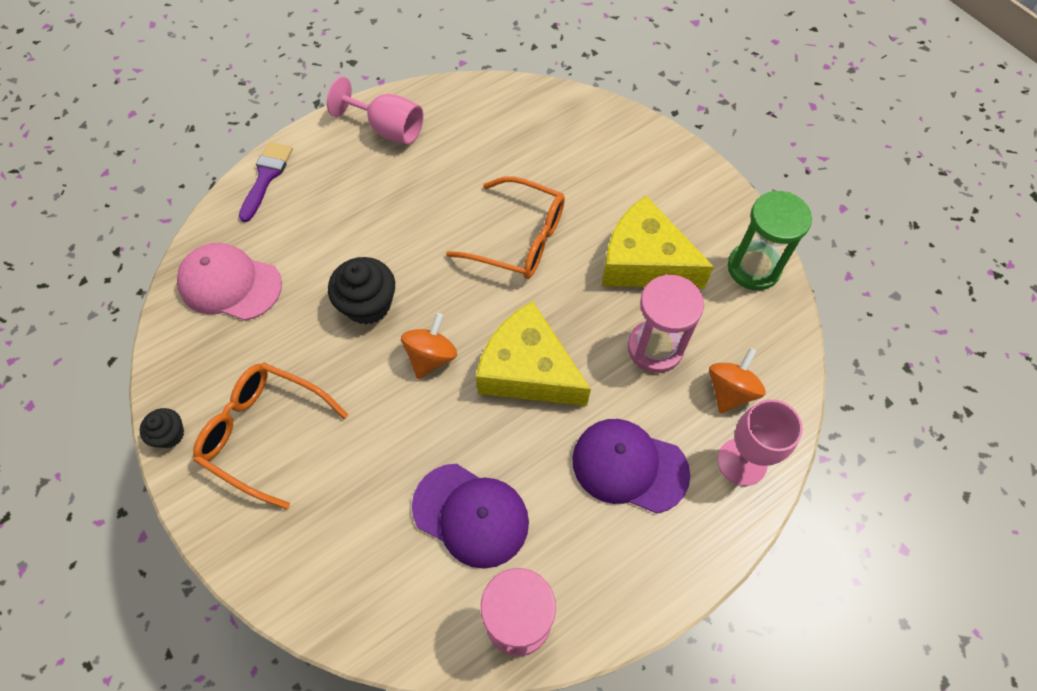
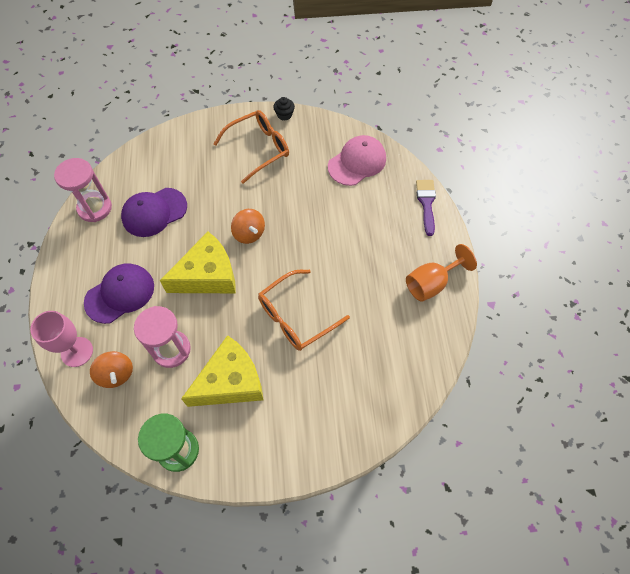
camera: 120 degrees right, 0 degrees up
(266, 177) = (426, 203): purple brush -> purple brush turned 135 degrees counterclockwise
(368, 304) = (302, 218): black cupcake -> none
(388, 129) = (431, 283): pink goblet -> orange goblet

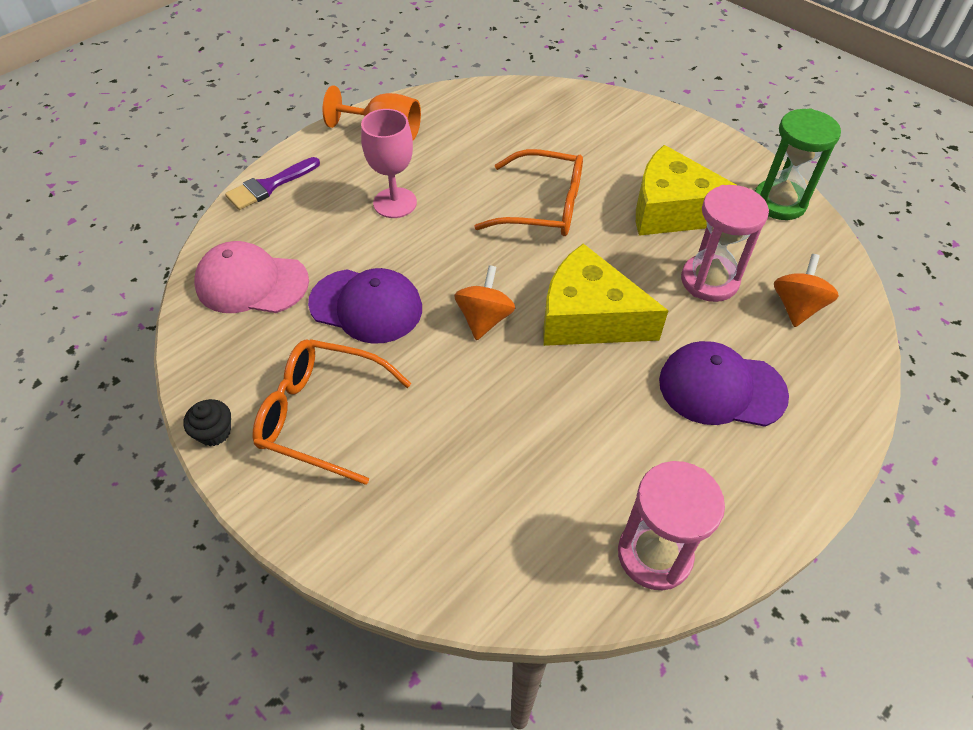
camera: 130 degrees left, 10 degrees down
(77, 352) = (832, 367): pink goblet -> pink goblet (395, 203)
(154, 212) = (570, 459): purple cap -> purple cap (366, 306)

